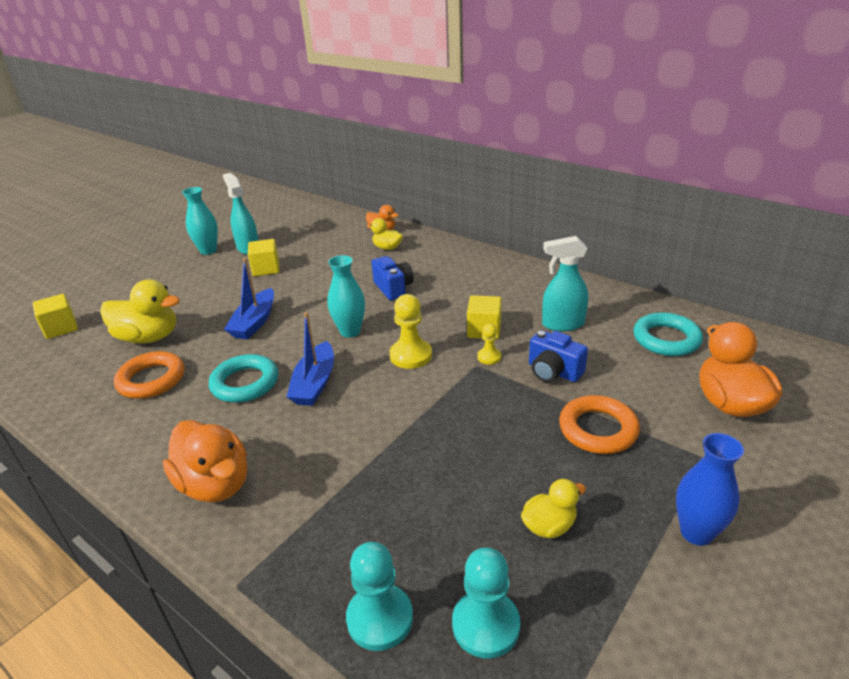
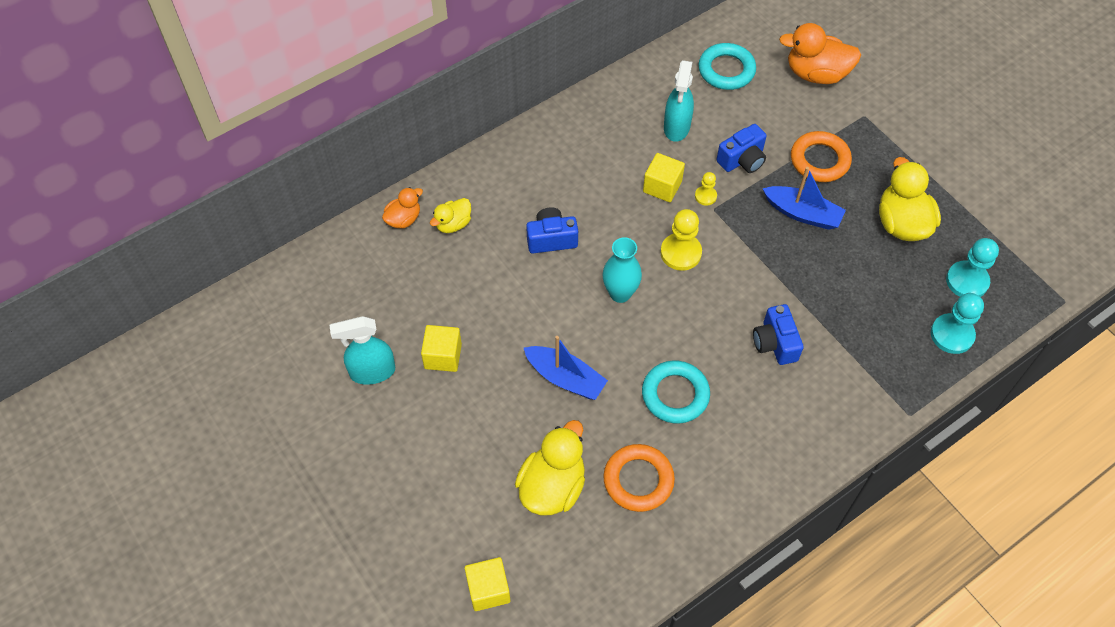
camera: 75 degrees left, 25 degrees up
(208, 251) = (354, 420): turquoise vase -> none
(215, 484) = (807, 425): orange duck -> none
(315, 383) = (696, 336): blue boat -> blue boat (802, 213)
(320, 439) = (775, 343): none -> blue camera
(549, 526) = (901, 223): yellow duck -> yellow duck, size x1.79
(696, 532) = (924, 151): blue vase -> none

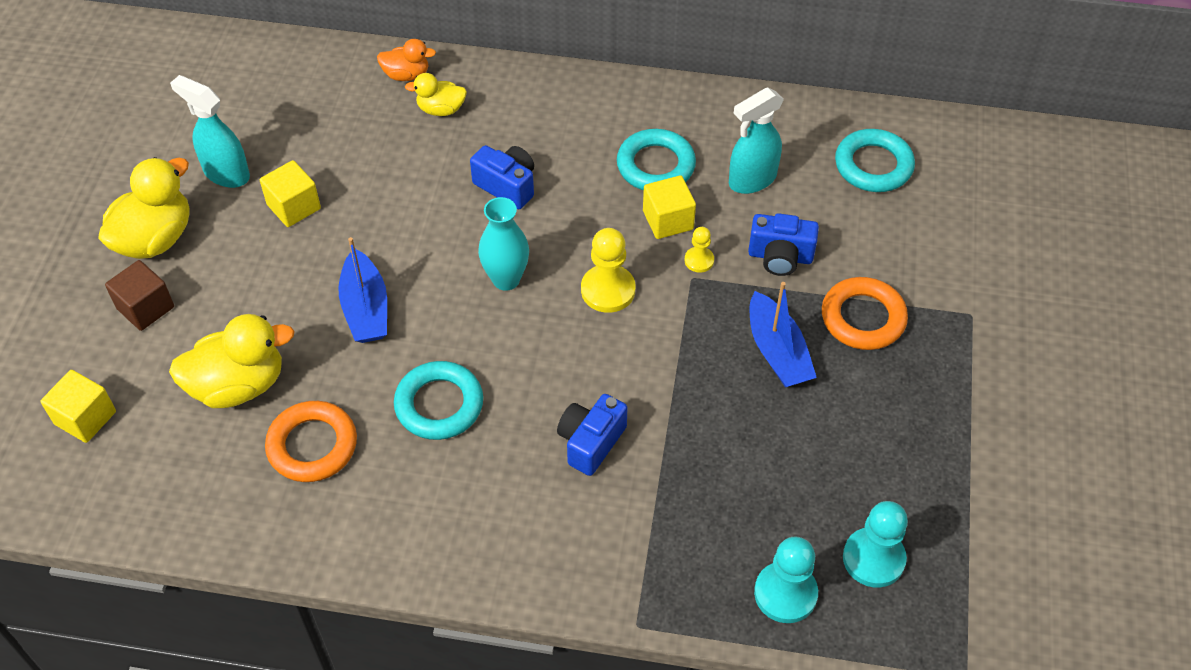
camera: 45 degrees right, 5 degrees down
(434, 494) = (145, 308): none -> brown cube
(617, 160) = (655, 165): none -> turquoise ring
(816, 74) = (969, 237): orange duck -> none
(901, 223) = (874, 445): yellow duck -> yellow duck (155, 239)

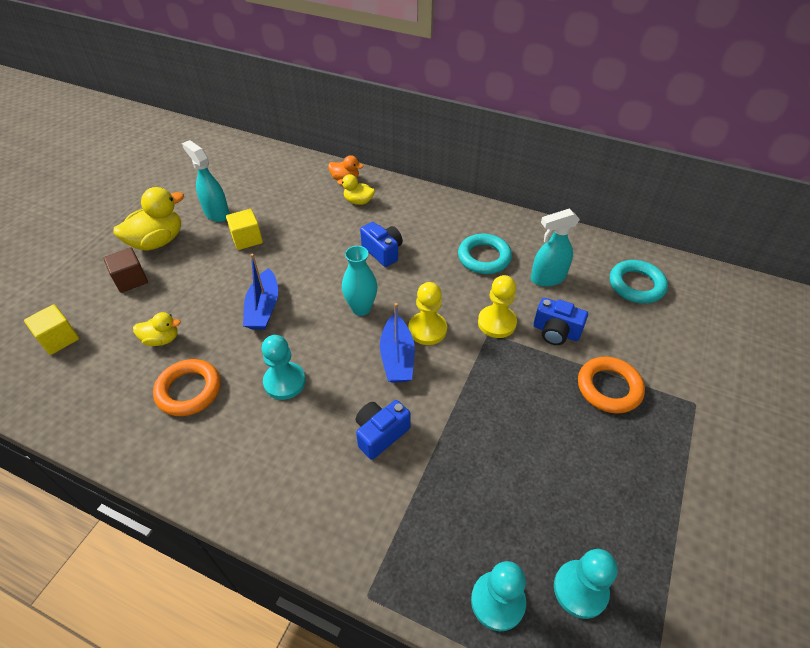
camera: 15 degrees right, 5 degrees down
(238, 385) = (162, 339): yellow duck -> yellow duck, size x0.56
(439, 405) = (284, 382): turquoise ring -> turquoise pawn
(668, 220) = (482, 292): yellow cube -> none
(699, 260) = (497, 323): yellow pawn -> yellow pawn, size x1.81
(777, 352) = (538, 398): blue boat -> blue boat (397, 357)

